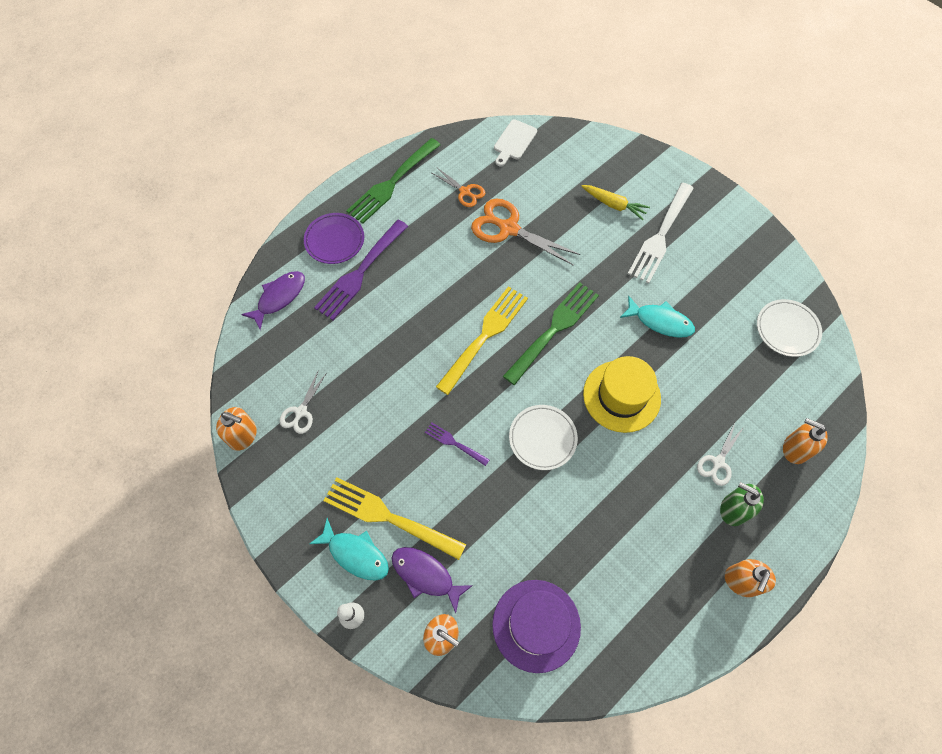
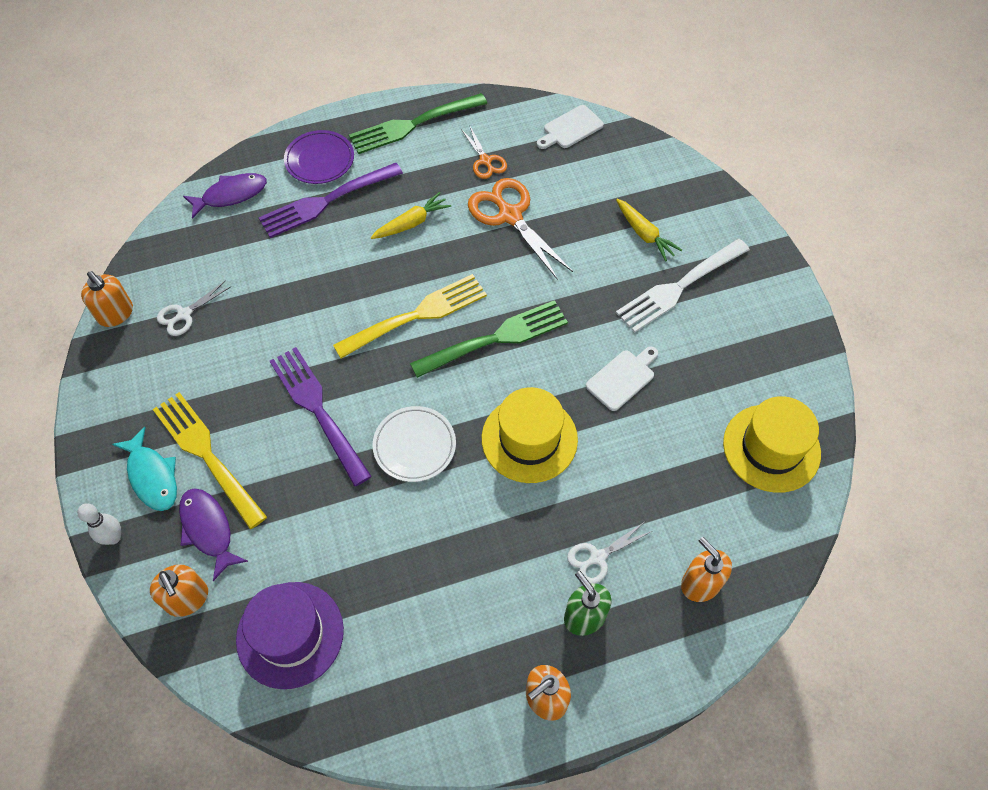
camera: 25 degrees right, 5 degrees down
(438, 264) = (412, 223): none -> yellow carrot
(455, 443) = (319, 411): purple fork -> purple fork, size x2.03
(660, 321) = (622, 378): turquoise fish -> white cutting board
(787, 329) = (771, 448): white plate -> yellow hat

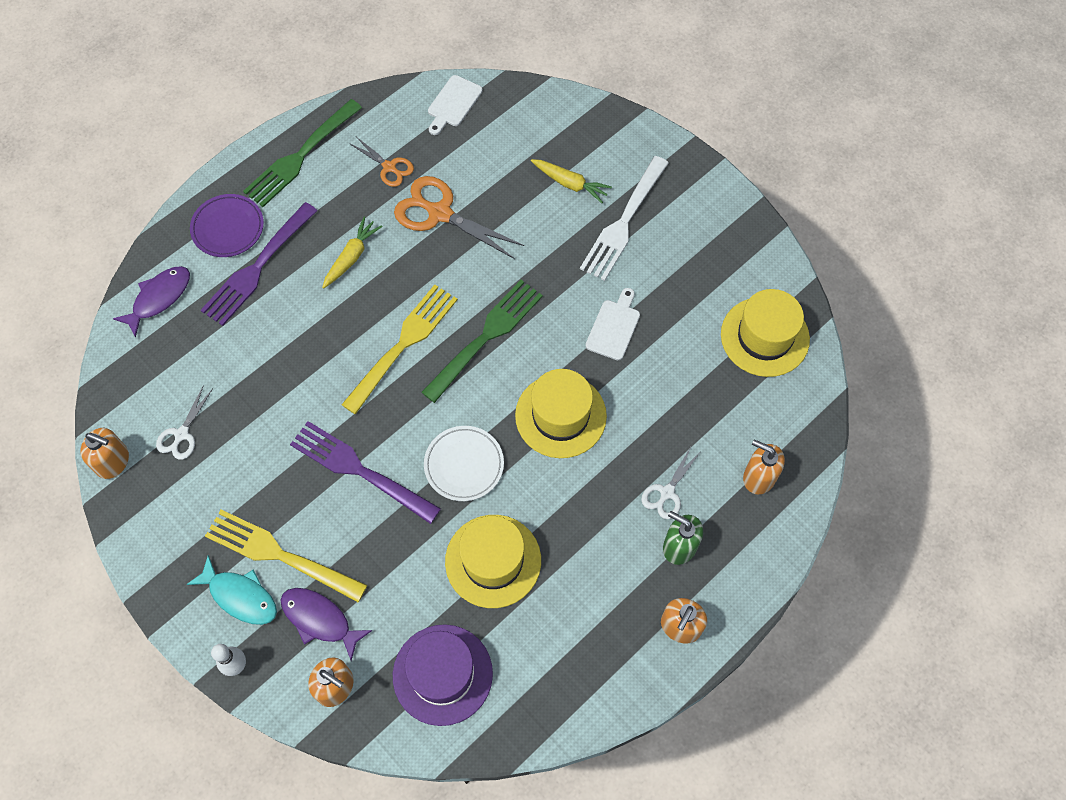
camera: 25 degrees left, 5 degrees up
(394, 547) = (493, 561): none -> yellow hat

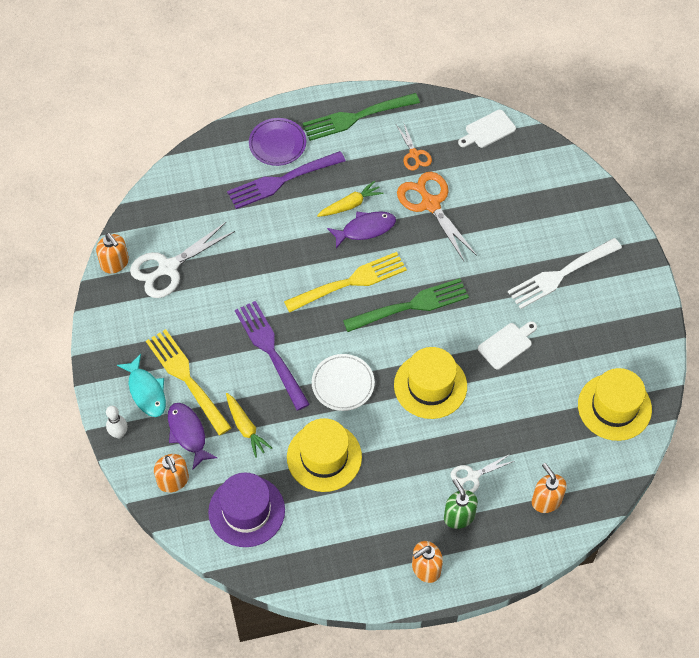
camera: 30 degrees right, 5 degrees down
(159, 298) = (204, 169): purple fish -> purple fish (365, 229)
(182, 434) = (168, 267): white scissors -> white scissors, size x1.80
(570, 184) = (538, 228): yellow carrot -> yellow carrot (246, 428)

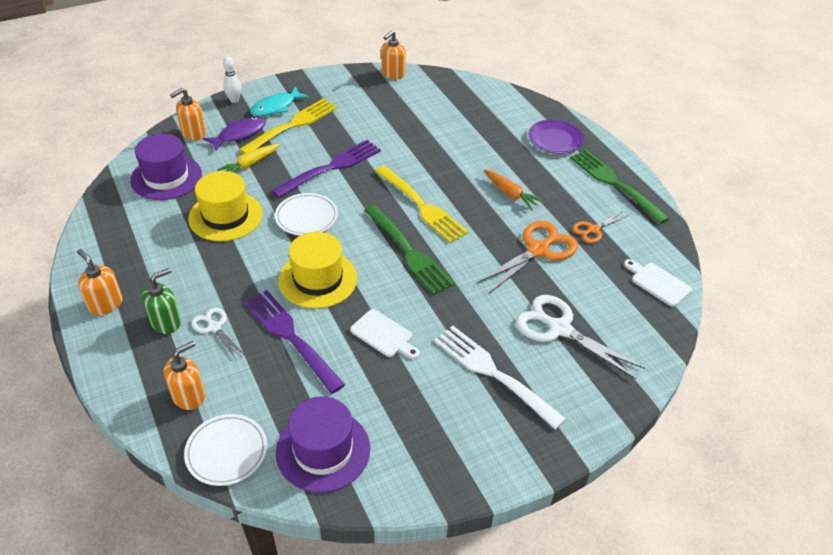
camera: 75 degrees right, 15 degrees down
(168, 267) = (398, 100): white scissors -> white scissors (559, 329)
(282, 180) = (517, 148): purple fork -> purple fork (291, 337)
(350, 204) = (510, 194): yellow carrot -> orange carrot
(365, 229) = (487, 208): purple fish -> none
(605, 475) = (226, 452): none -> white plate
(614, 407) = (323, 450): yellow hat -> purple hat

